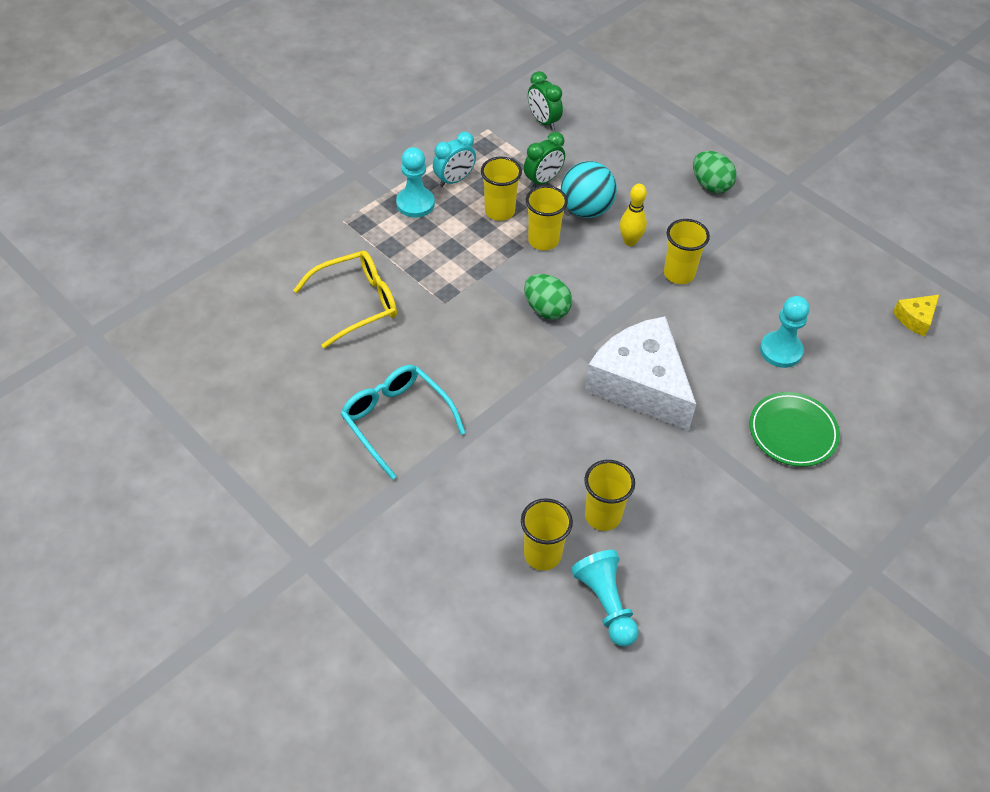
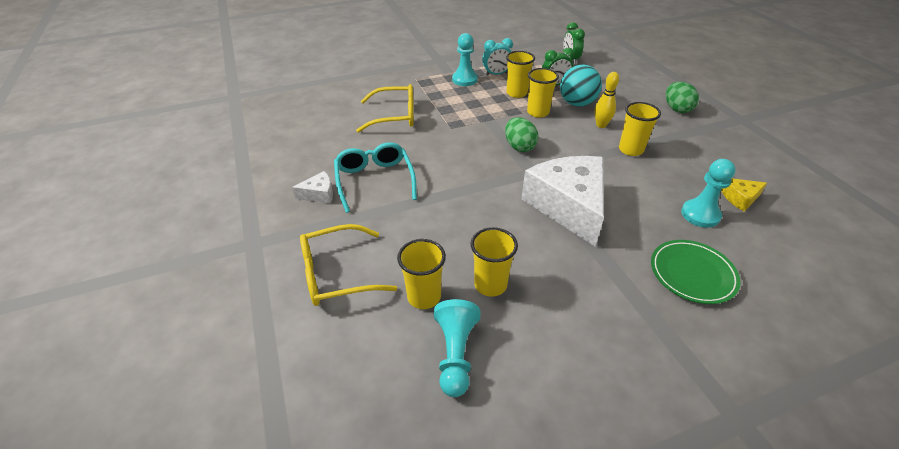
camera: 25 degrees right, 10 degrees down
(340, 464) = (319, 194): none -> white cheese
(433, 562) = (336, 274): none -> yellow glasses
(915, 319) = (839, 224): yellow cheese -> yellow cheese (740, 198)

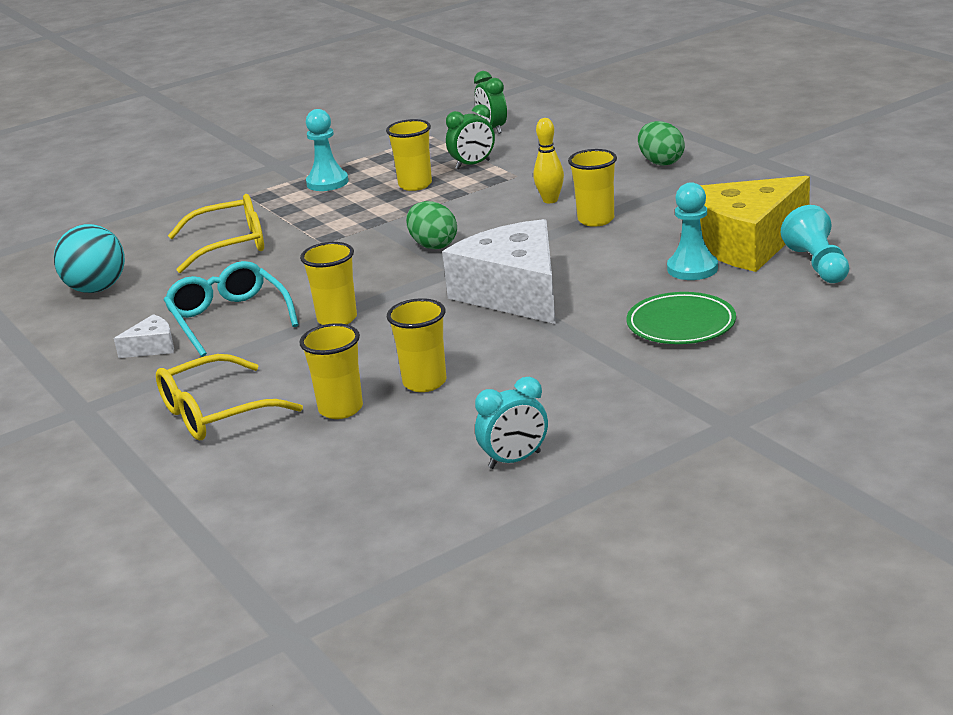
camera: 10 degrees left, 15 degrees down
(455, 354) = (396, 444): turquoise pawn -> turquoise pawn (818, 265)
(496, 74) = (377, 167): turquoise clock -> turquoise clock (514, 460)
(538, 112) = (453, 202): yellow cup -> yellow cup (337, 319)
(577, 103) = (511, 181): turquoise ball -> turquoise ball (96, 289)
(740, 198) = (745, 243): yellow cheese -> yellow cheese, size x2.37

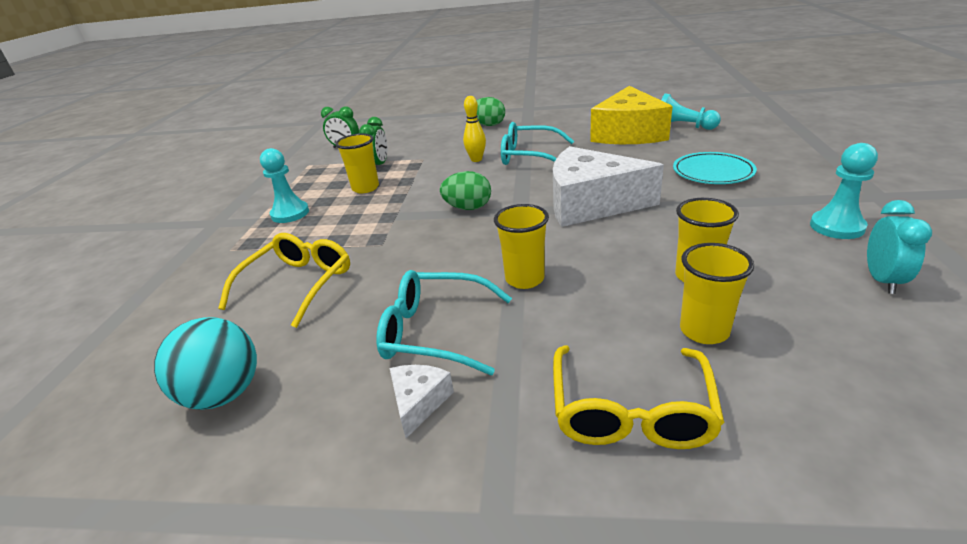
camera: 50 degrees left, 5 degrees up
(596, 220) = (528, 156): yellow cup -> turquoise glasses
(681, 324) = (712, 172): green plate -> turquoise plate
(692, 269) = (639, 151): turquoise pawn -> turquoise pawn (837, 227)

